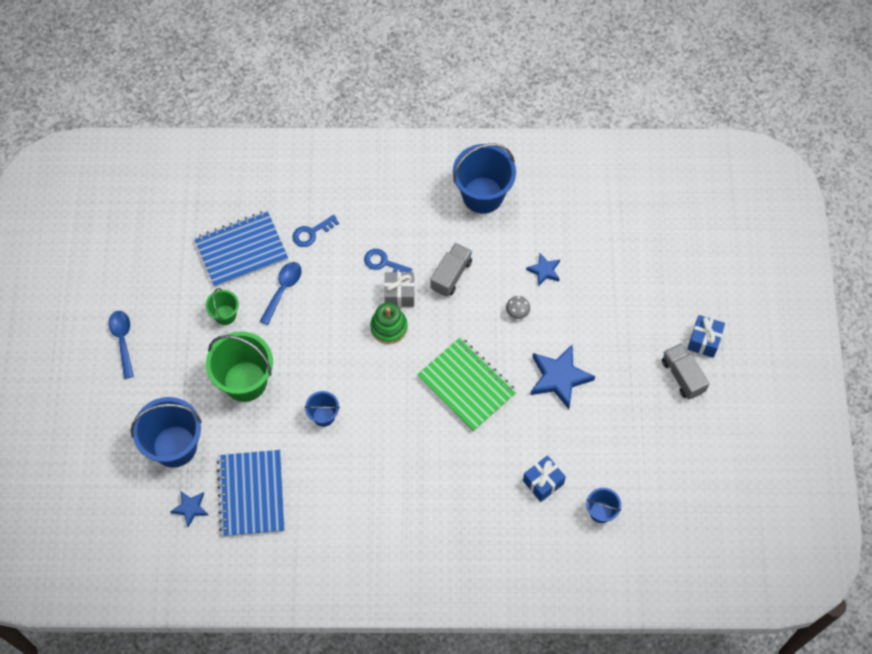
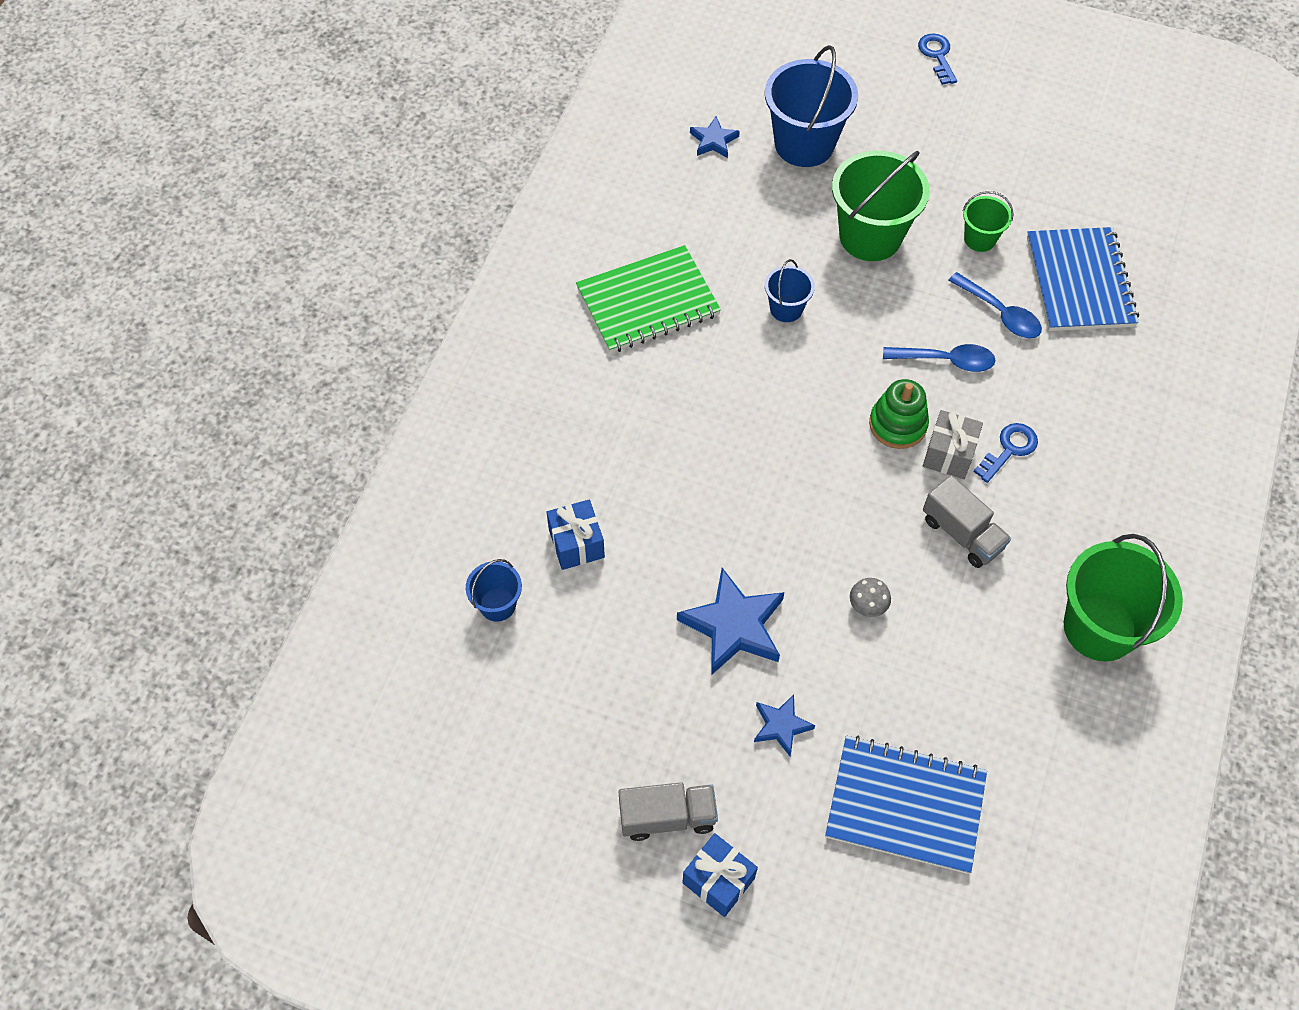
camera: 110 degrees right, 5 degrees down
(122, 340) = (975, 125): blue spoon -> blue spoon (946, 360)
(251, 494) = (706, 204): blue notebook -> blue notebook (905, 805)
(311, 233) = (1087, 373): blue key -> blue key (937, 56)
(466, 385) = (768, 494): green notebook -> green notebook (648, 302)
(482, 195) = (1099, 627): blue bucket -> green bucket
(544, 271) = (930, 672): blue star -> blue star (781, 726)

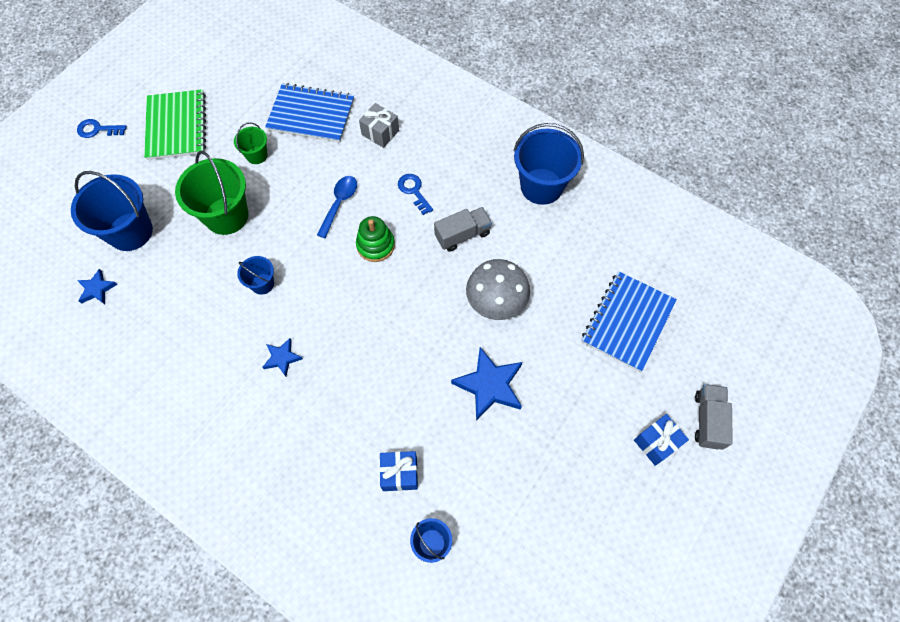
camera: 75 degrees left, 5 degrees up
(648, 302) = (218, 373): green notebook -> green notebook (176, 126)
(667, 817) = (610, 463): grey truck -> grey truck (708, 420)
(781, 726) = (564, 376): blue star -> blue star (282, 358)
(867, 605) = (496, 302): grey mushroom -> grey mushroom, size x2.36
(949, 454) = (406, 224): grey gift -> grey gift (380, 132)
(1000, 313) = (316, 163): blue spoon -> none
(1099, 627) = (541, 186): green bucket -> blue bucket

